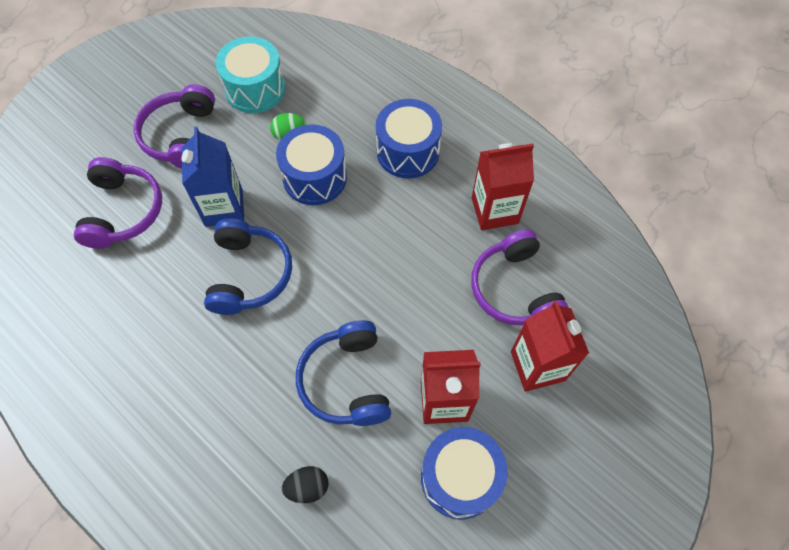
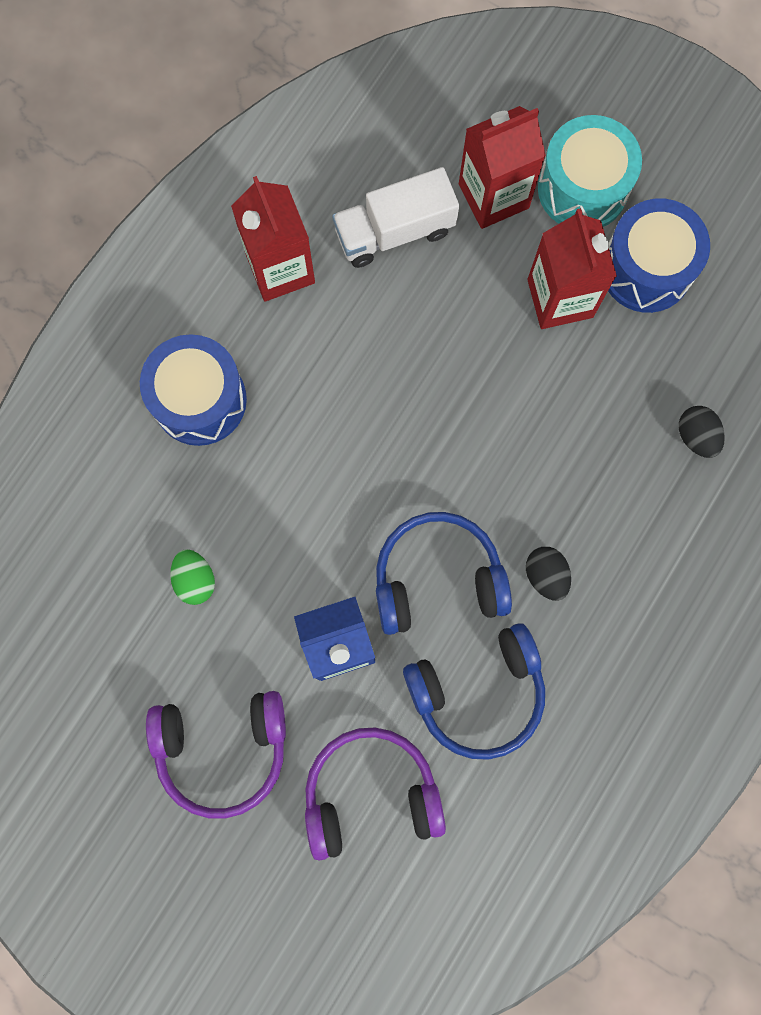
camera: 100 degrees left, 15 degrees up
(230, 347) = (545, 575): none -> black egg
(255, 89) = (113, 656): turquoise drum -> turquoise drum (582, 188)
(315, 177) = (266, 524): blue drum -> none
(347, 381) = (560, 417): blue headphones -> blue headphones (478, 691)
(515, 289) = (394, 231): purple headphones -> white truck

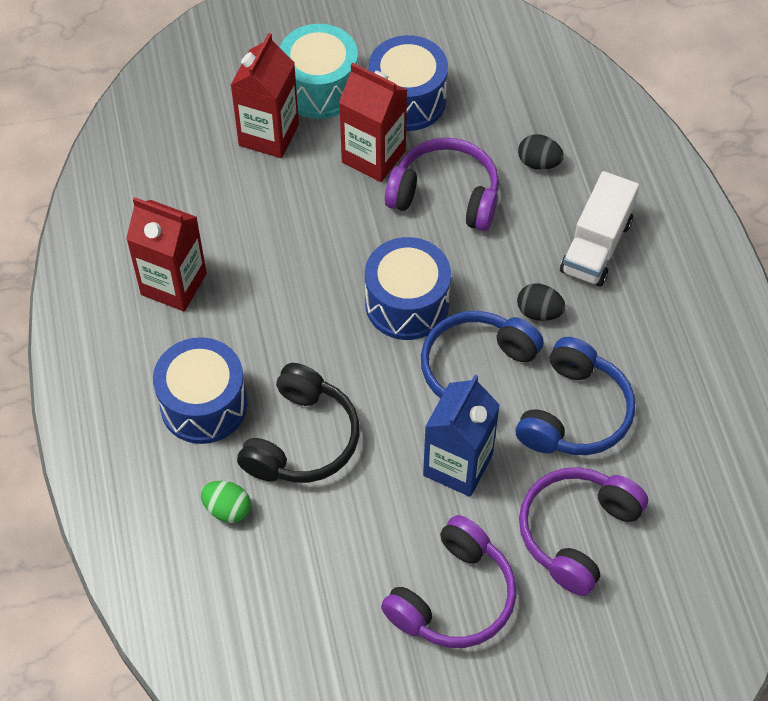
camera: 45 degrees left, 20 degrees down
(195, 580) = (321, 513): green egg -> green egg (227, 509)
(243, 502) = (301, 439): none -> black headphones
(394, 231) = (227, 203): white truck -> white truck (596, 246)
(446, 463) = (407, 303): none -> blue drum
(582, 393) = (445, 196): none -> purple headphones

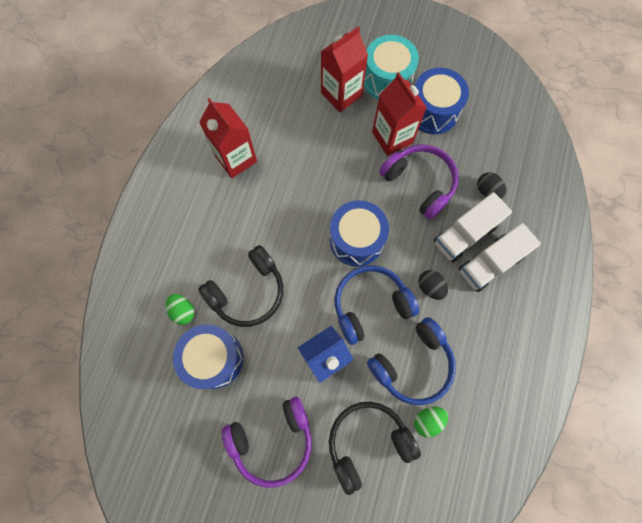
camera: 30 degrees right, 15 degrees up
(203, 404) = (208, 240): blue drum -> blue drum (214, 358)
(542, 228) = (465, 234): none -> white truck
(577, 533) = (368, 443): purple headphones -> black headphones
(634, 467) = (428, 420): none -> green egg

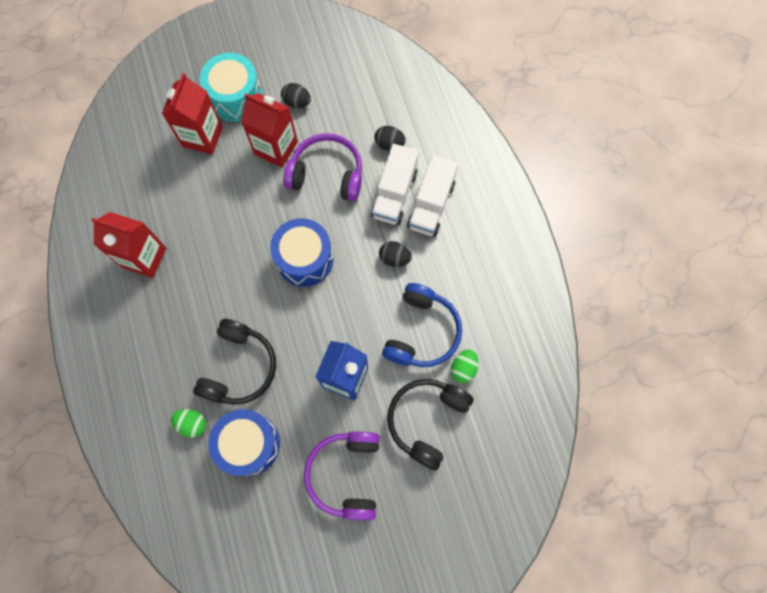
camera: 35 degrees left, 0 degrees up
(272, 440) = (347, 474): purple headphones -> purple headphones turned 150 degrees clockwise
(370, 305) = (354, 307): blue headphones -> none
(433, 111) = (297, 102): blue drum -> black egg

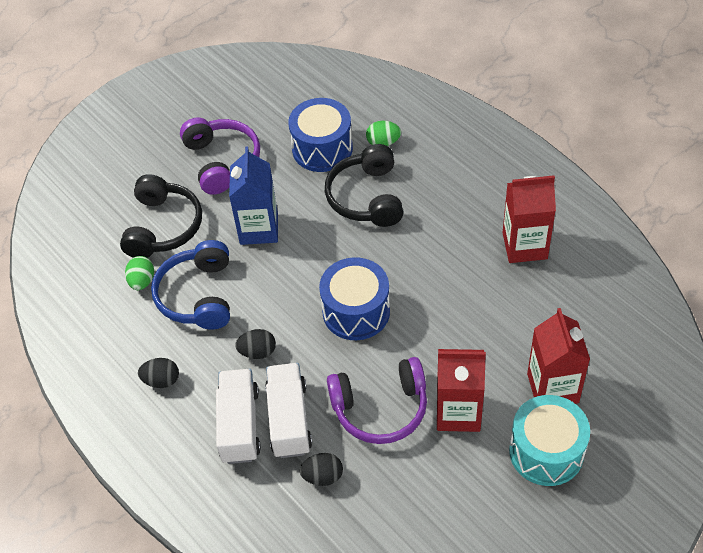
camera: 160 degrees right, 20 degrees down
(297, 102) = (467, 479): black egg -> black egg (161, 380)

